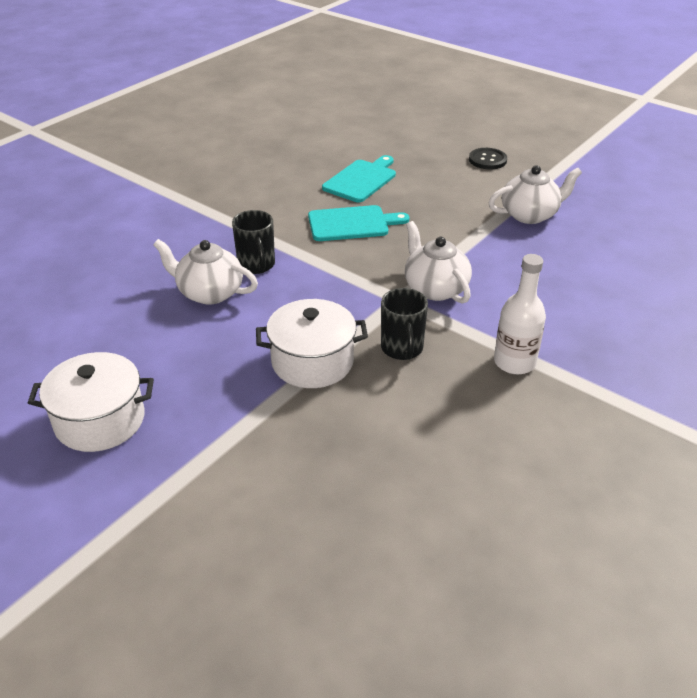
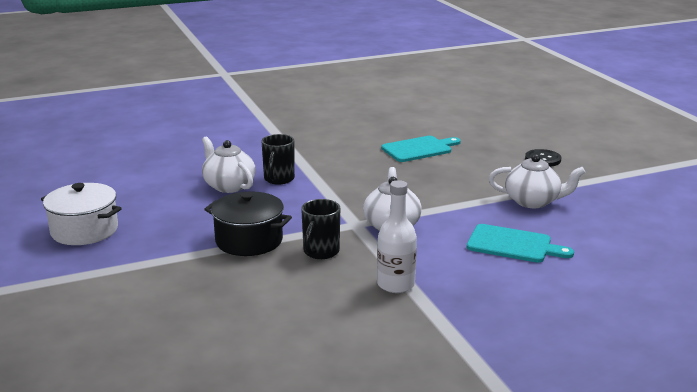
camera: 30 degrees right, 15 degrees down
(312, 362) = (249, 240): white pot -> black pot
(352, 224) = (377, 173): turquoise cutting board -> turquoise cutting board (513, 245)

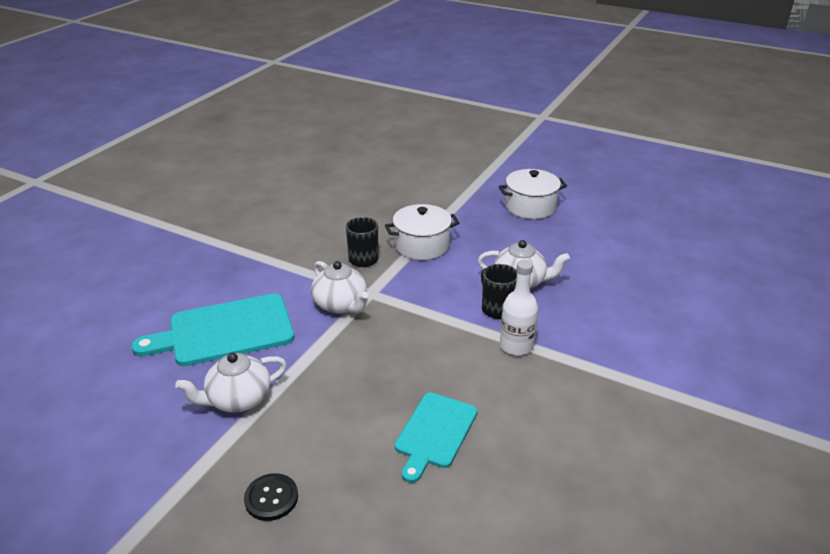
camera: 140 degrees right, 10 degrees up
(249, 240) = (422, 245): black pot -> white pot
(395, 284) = (285, 258): white bottle -> white bottle (516, 346)
(513, 245) = (225, 331): turquoise cutting board -> turquoise cutting board, size x1.57

